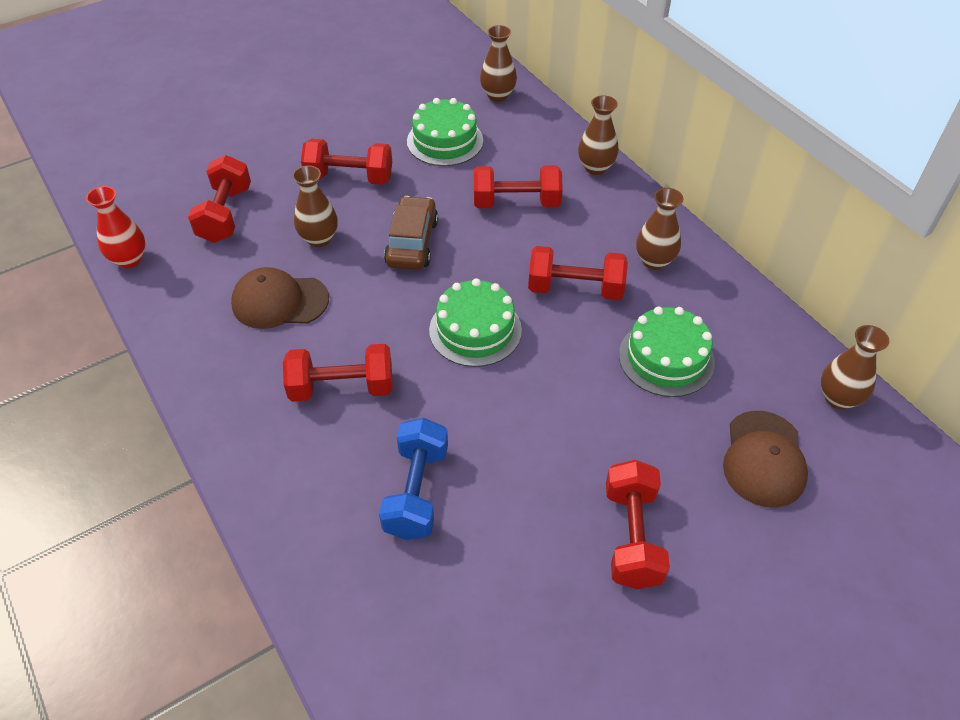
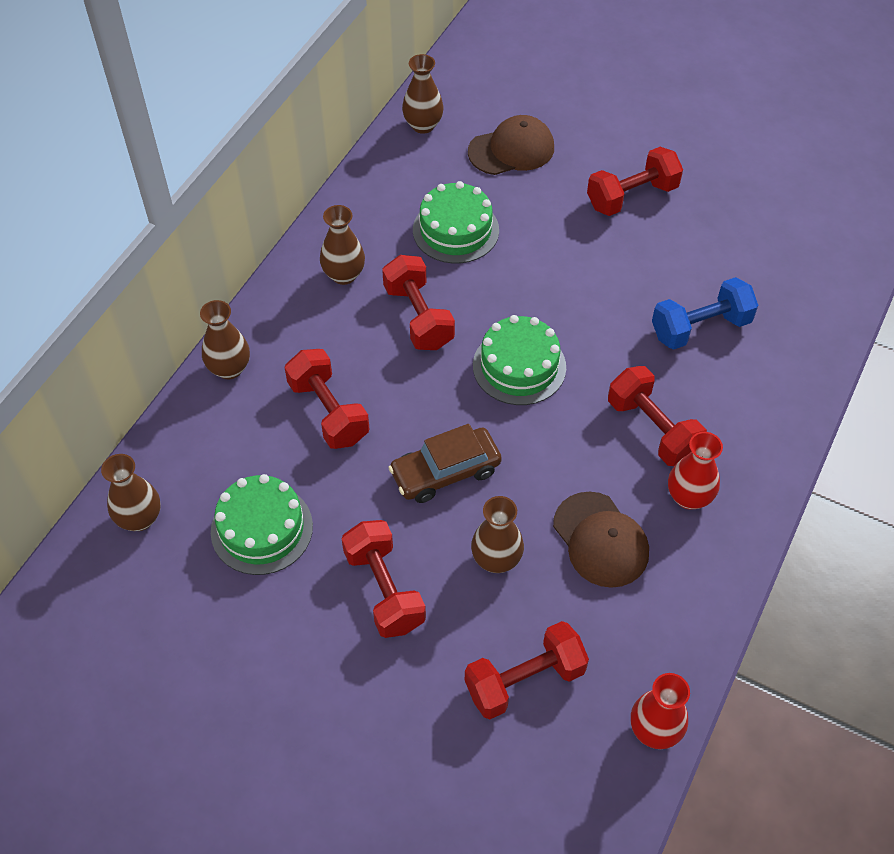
camera: 120 degrees left, 5 degrees up
(262, 375) = (689, 497): none -> red vase

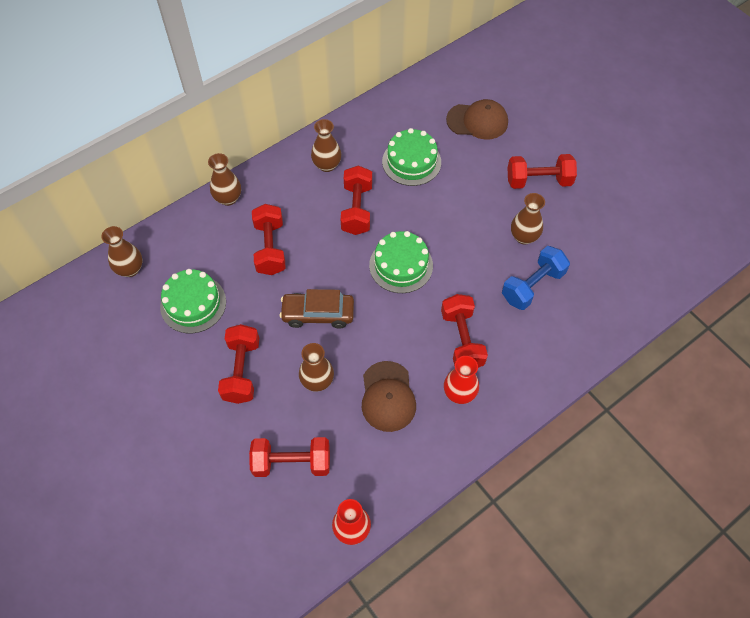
camera: 25 degrees right, 5 degrees up
(423, 125) = (430, 85): brown vase -> brown vase (523, 237)
(700, 328) = (532, 286): blue dumbbell -> blue dumbbell turned 45 degrees counterclockwise

